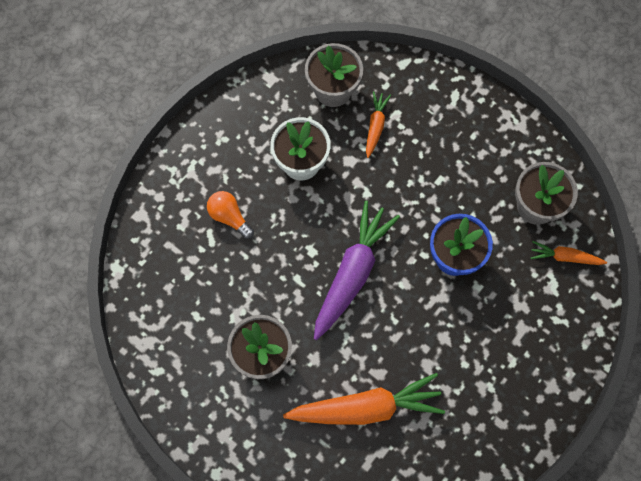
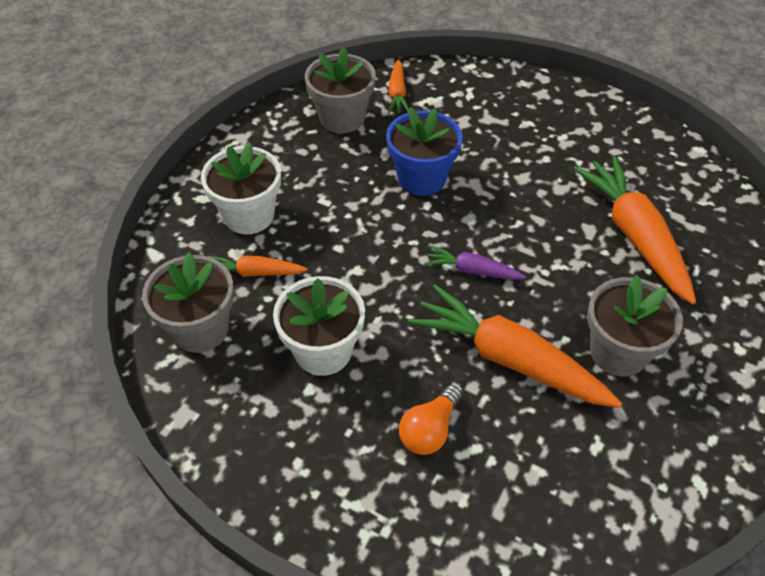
camera: 100 degrees left, 20 degrees down
(271, 279) = (509, 359): none -> orange carrot
(352, 273) = (472, 270): purple carrot -> purple carrot, size x0.50
(432, 126) = (249, 215): none -> white flower pot

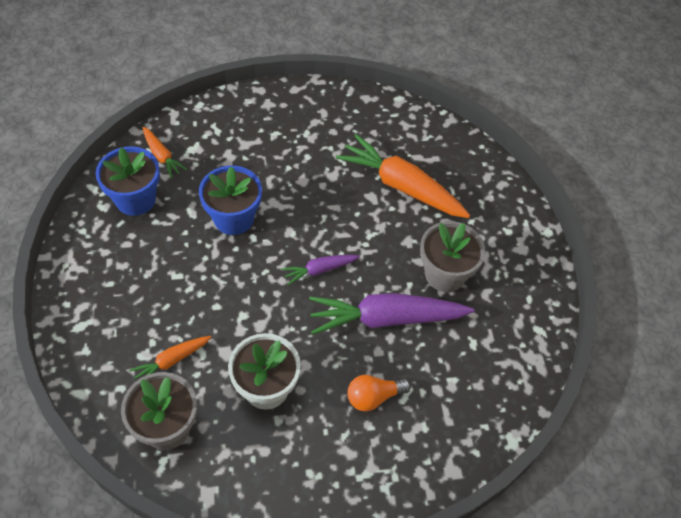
camera: 40 degrees left, 5 degrees up
(249, 215) = (129, 319): white flower pot -> none
(342, 118) = (135, 199): grey flower pot -> blue flower pot
(429, 430) = (373, 397): orange light bulb -> orange light bulb turned 75 degrees clockwise
(509, 359) = (386, 319): orange carrot -> purple carrot

